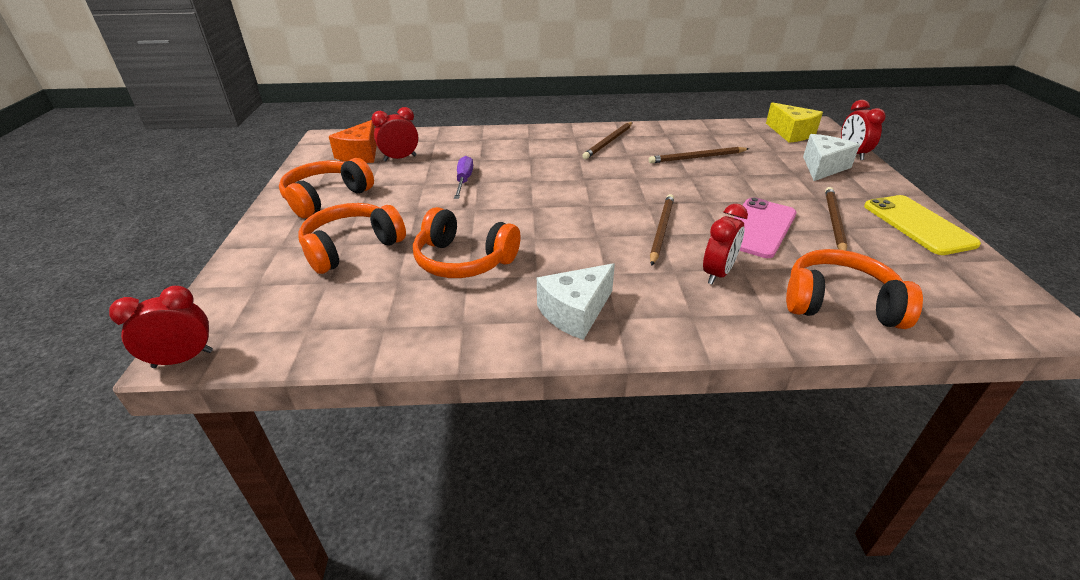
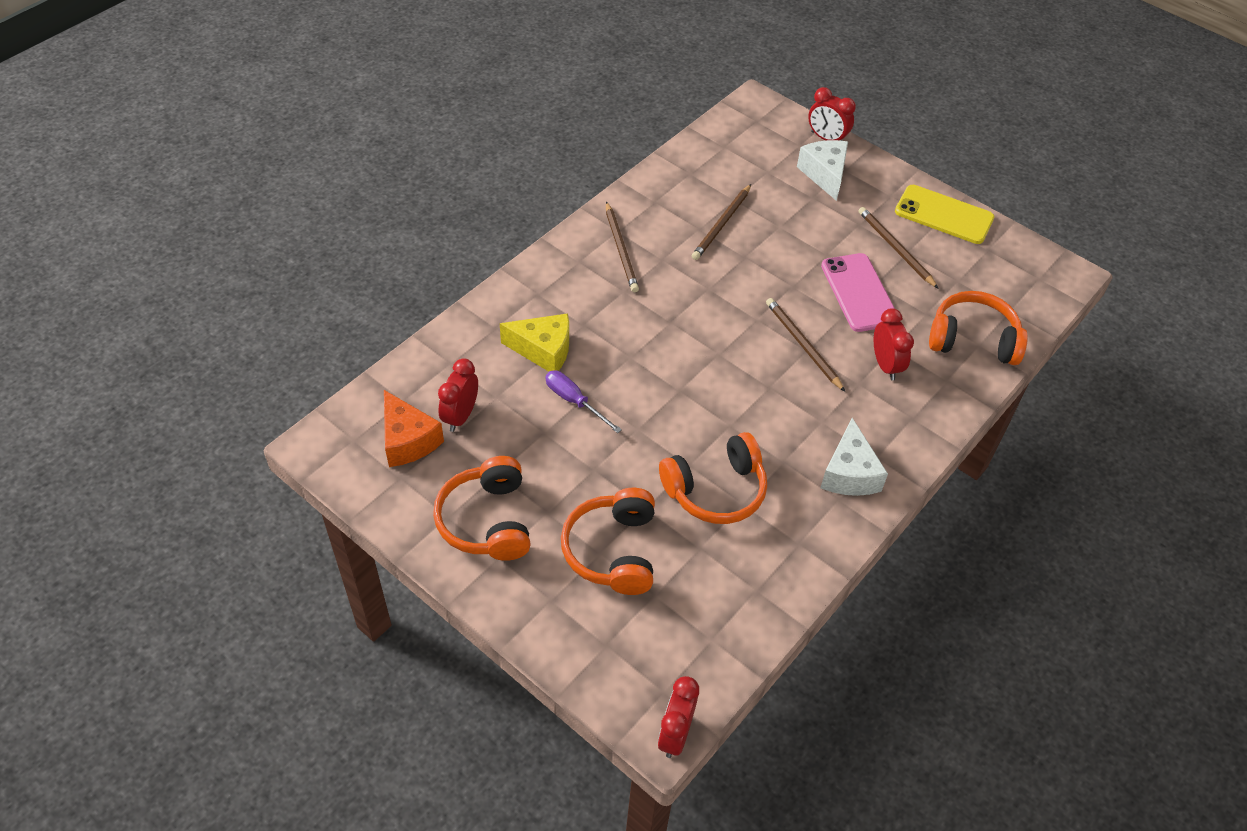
camera: 50 degrees left, 15 degrees up
(791, 133) = (753, 131): yellow cheese -> yellow cheese (543, 350)
(839, 303) = (973, 339): orange headphones -> orange headphones turned 45 degrees clockwise

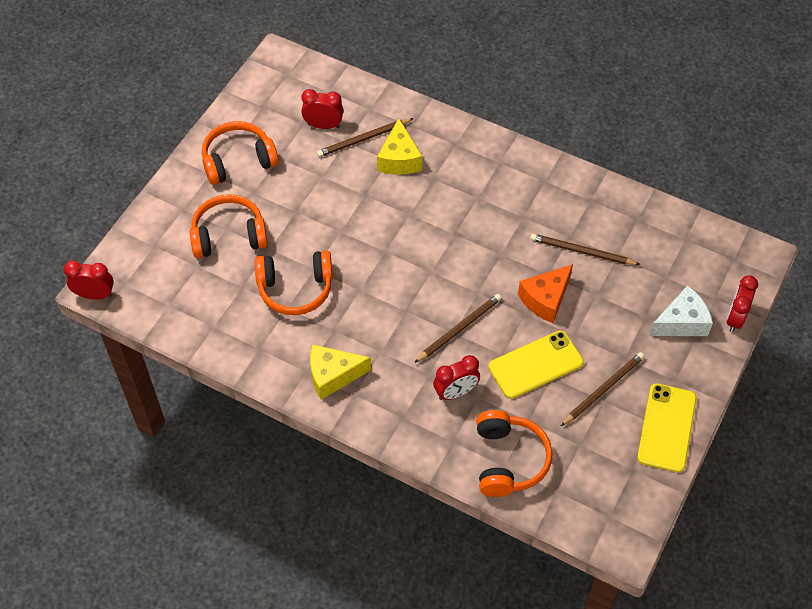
camera: 80 degrees right, 5 degrees up
(408, 440) = (294, 102): orange cheese -> orange cheese (545, 299)
(574, 401) = (355, 188): purple screwdriver -> none
(621, 249) = (524, 187): brown pencil -> brown pencil (363, 139)
(716, 490) = (295, 289): orange headphones -> orange headphones turned 60 degrees counterclockwise
(849, 473) = (333, 375): white cheese -> yellow cheese
(859, 292) = (535, 365): pink phone -> yellow phone

